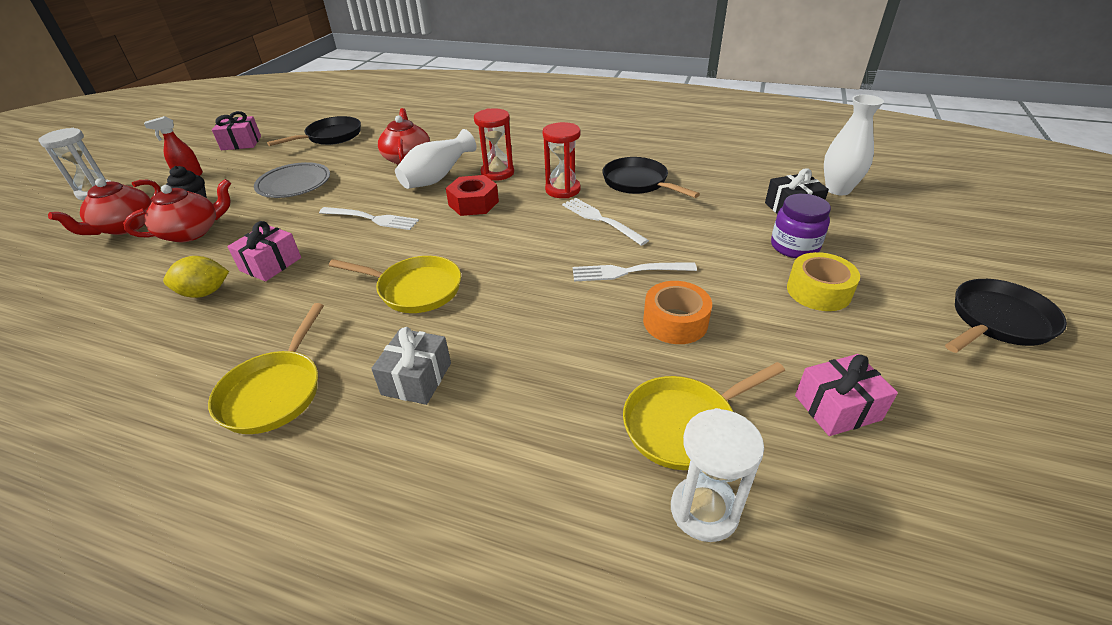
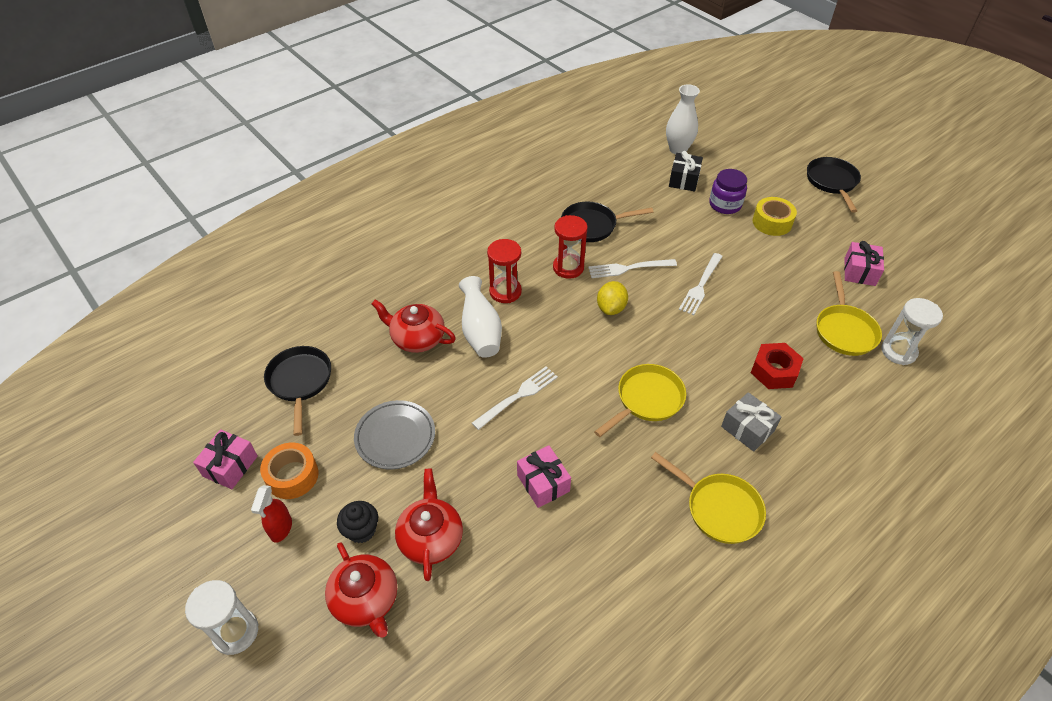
camera: 60 degrees left, 10 degrees up
(205, 293) = (557, 538): yellow lemon -> yellow lemon (611, 308)
(473, 203) = (546, 325): red nut -> red nut (774, 371)
(675, 322) = (763, 291): orange tape -> orange tape (292, 476)

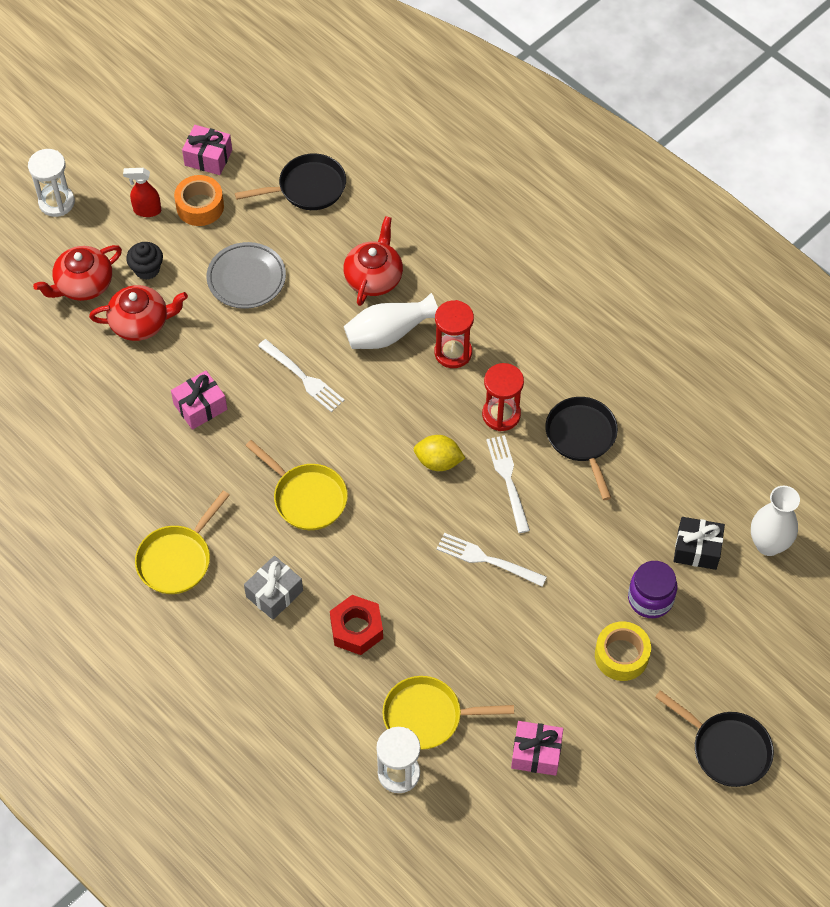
camera: 85 degrees right, 10 degrees up
(832, 182) = (726, 749): black pan -> black pan turned 45 degrees clockwise

